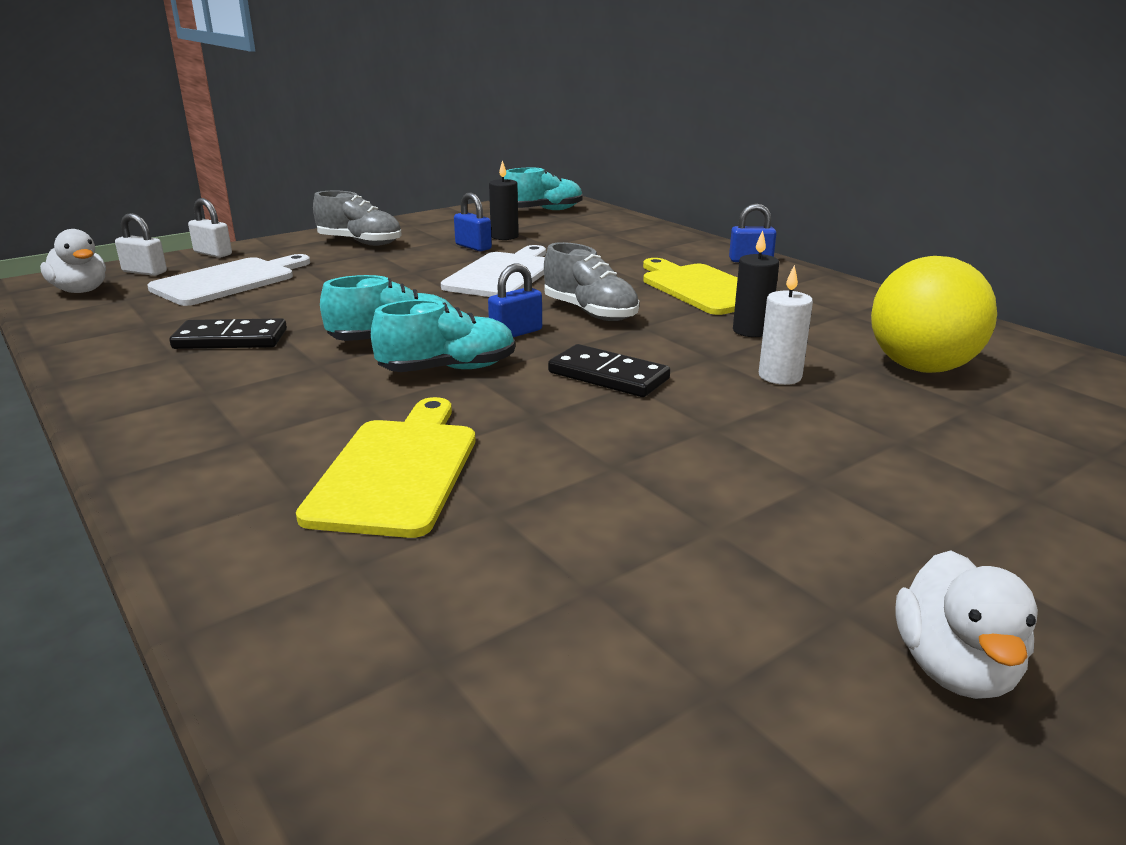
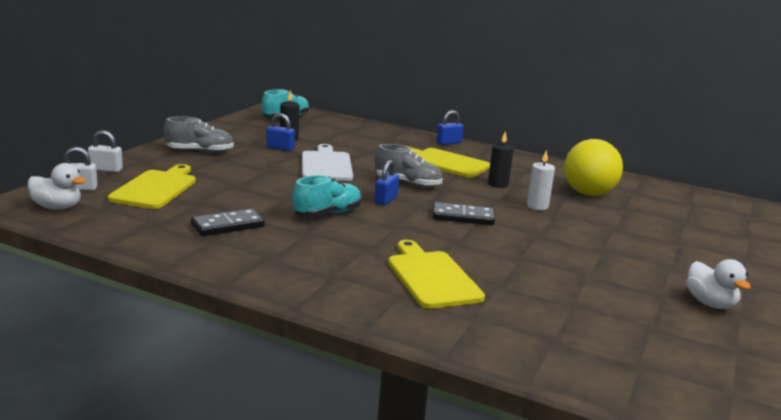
camera: 30 degrees left, 5 degrees down
(228, 281) = (156, 188): white cutting board -> yellow cutting board
(448, 369) = (380, 225): turquoise shoe -> none

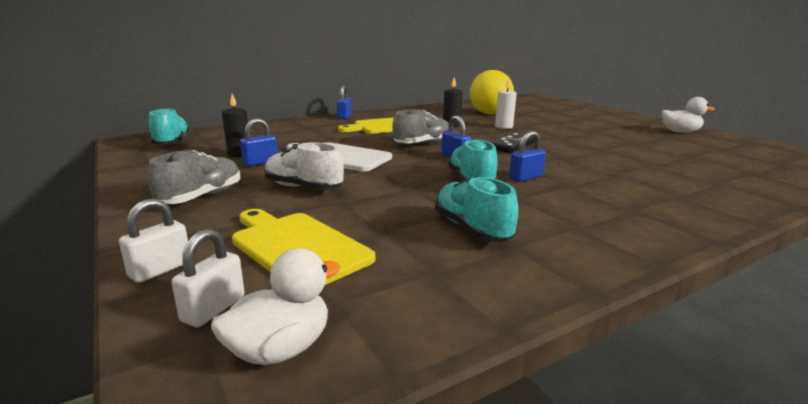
camera: 55 degrees left, 0 degrees up
(227, 225) = (472, 229): black domino -> turquoise shoe
(246, 170) = (303, 188): none -> white shoe
(366, 231) = (526, 177): none -> blue padlock
(432, 277) = (637, 178): yellow cutting board -> none

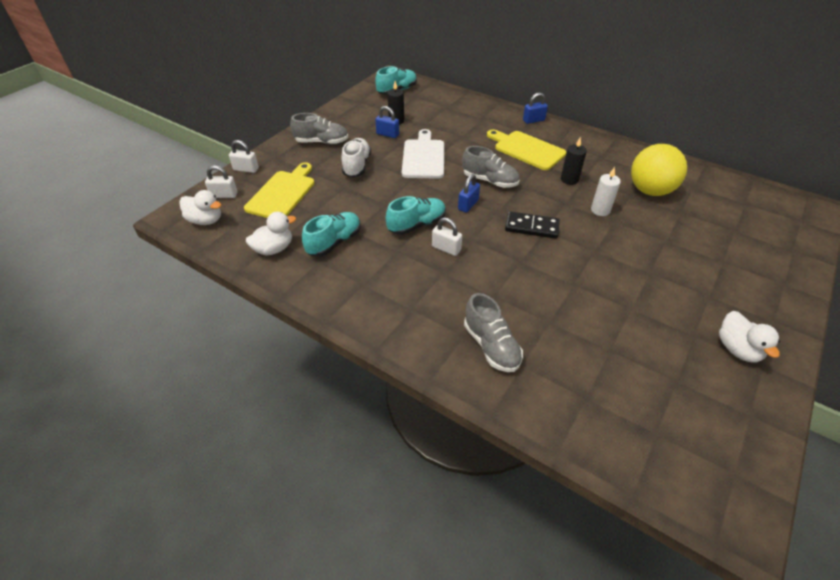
camera: 65 degrees right, 25 degrees up
(455, 279) = (274, 249): none -> white duck
(526, 177) = (446, 248): blue padlock -> white padlock
(692, 188) = (491, 346): none -> grey shoe

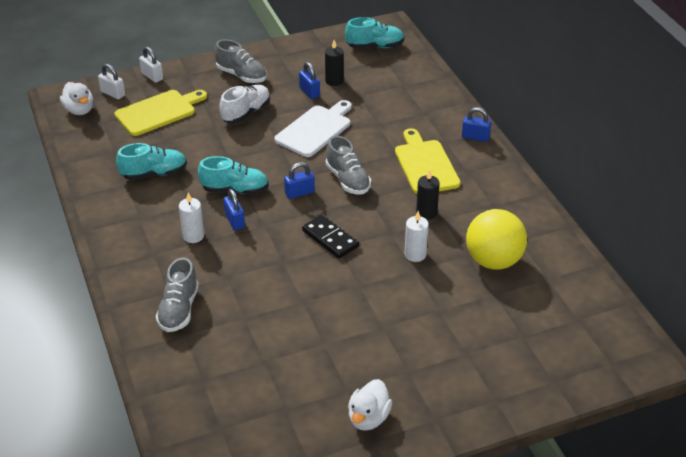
camera: 35 degrees right, 5 degrees down
(274, 249) = (105, 157): white duck -> none
(427, 276) = (193, 236): none -> white candle
(446, 248) = (235, 221): white padlock -> blue padlock

